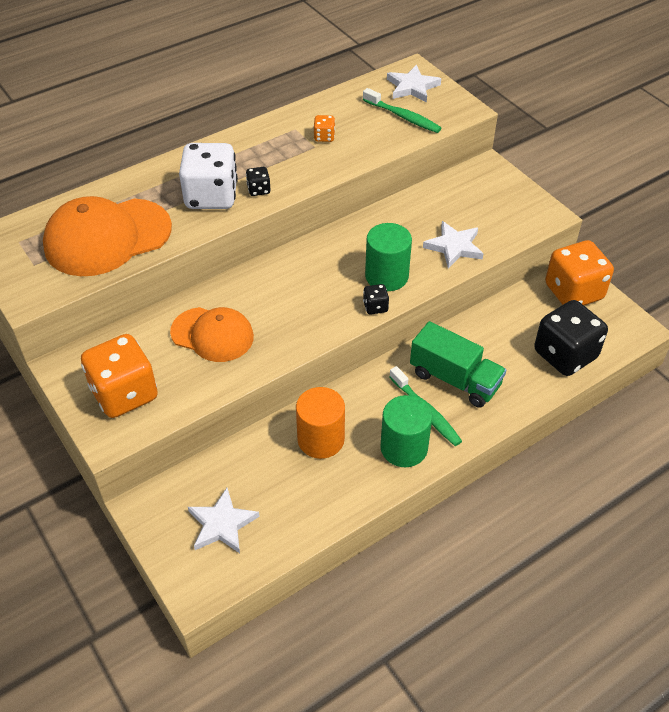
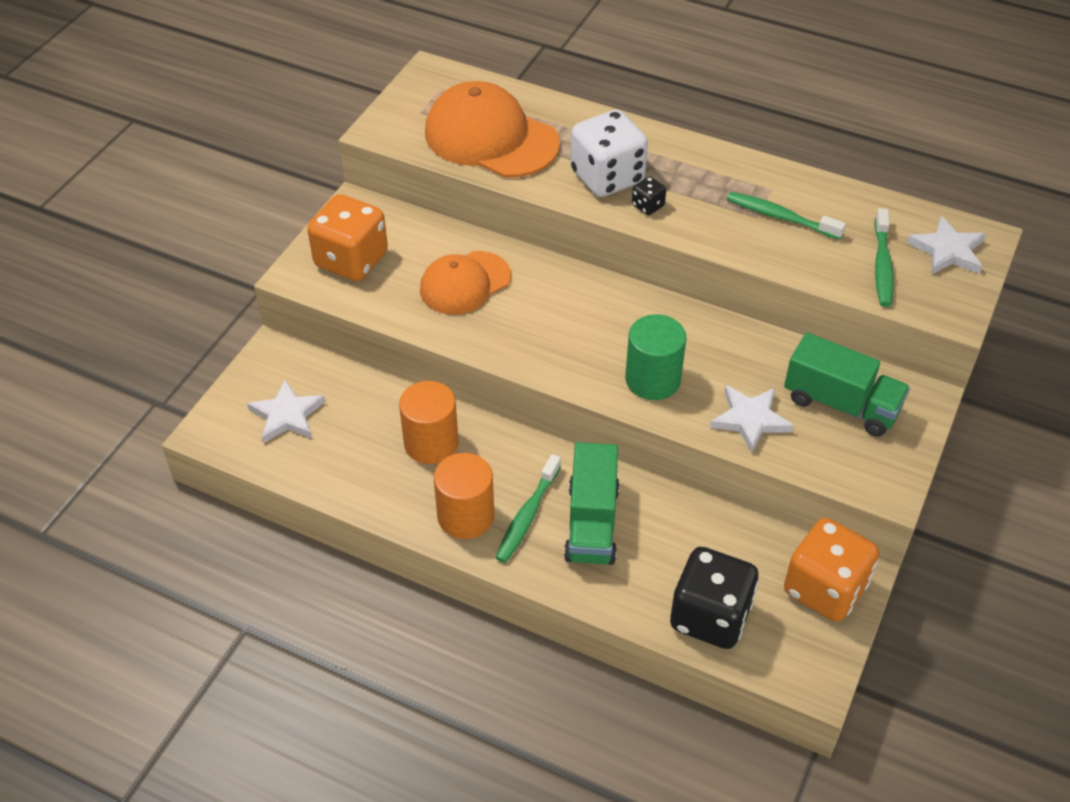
camera: 60 degrees right, 0 degrees up
(212, 334) = (465, 283): orange cap -> orange cap turned 60 degrees clockwise
(324, 137) = (780, 217): orange dice -> green toothbrush
(375, 307) = (599, 389): black dice -> none
(404, 448) = (466, 516): green cylinder -> orange cylinder
(469, 202) = (841, 404): none -> green truck

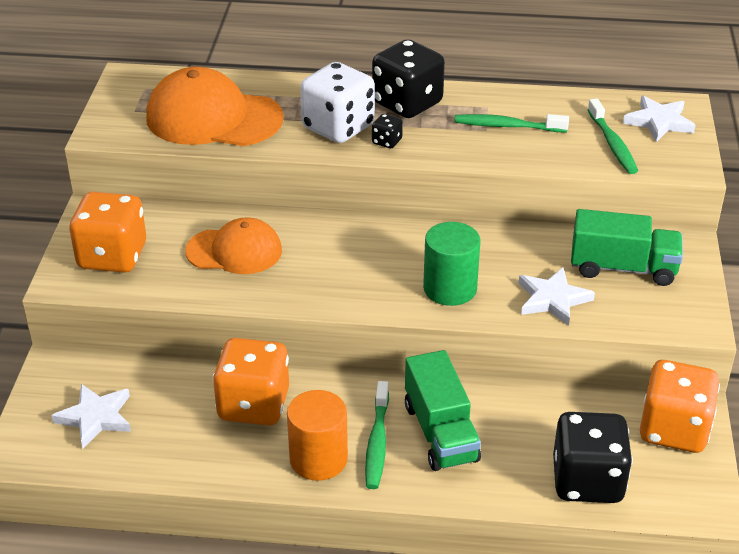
camera: 20 degrees left, 10 degrees down
(431, 443) = (253, 405): orange cylinder -> orange dice
(465, 283) = (234, 251): orange cap -> orange cap turned 120 degrees counterclockwise
(690, 165) = (407, 103): none -> black dice

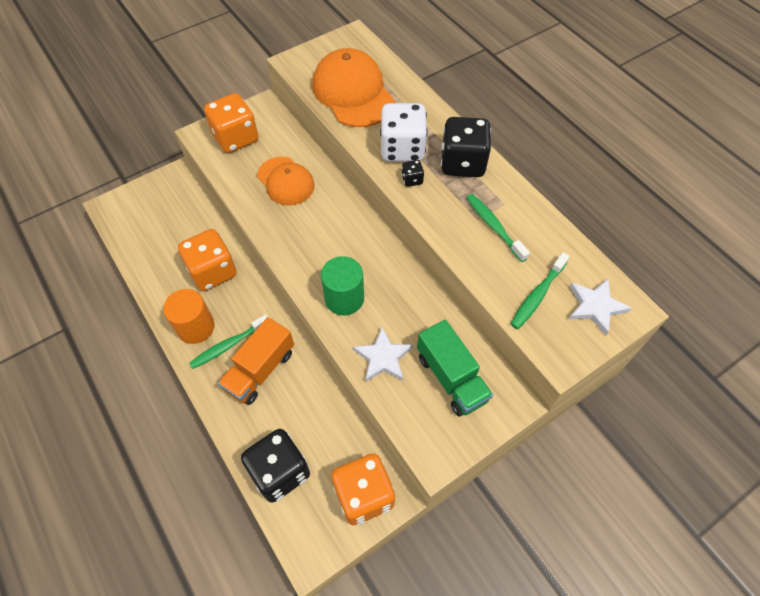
camera: 50 degrees right, 20 degrees up
(95, 417) = (153, 216): white star -> none
(440, 432) = (260, 370): green truck -> orange truck

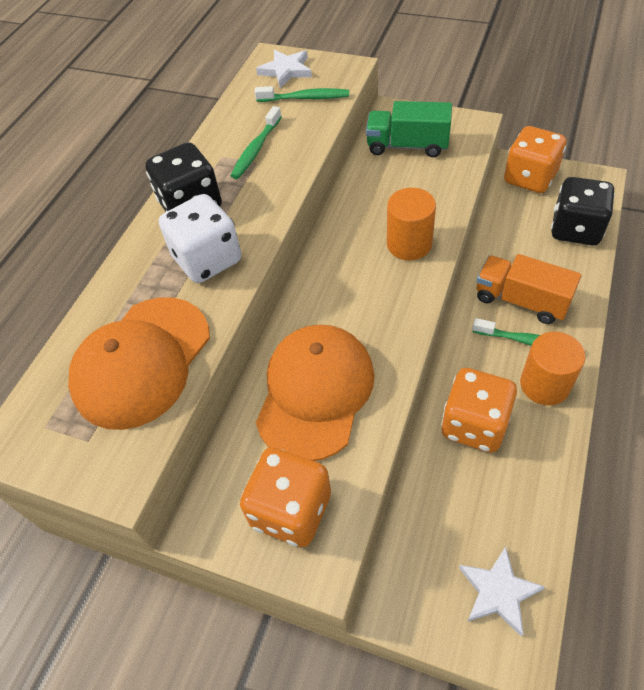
camera: 120 degrees left, 5 degrees down
(260, 370) = (521, 300): orange truck -> orange truck turned 150 degrees counterclockwise
(285, 181) = (315, 392): orange cap -> orange cap, size x1.53
(344, 298) = (409, 244): green cylinder -> orange cylinder
(383, 357) = (435, 188): white star -> white star (498, 592)
(412, 180) = (246, 228): black dice -> none
(451, 378) = (407, 146): green truck -> green truck turned 105 degrees counterclockwise

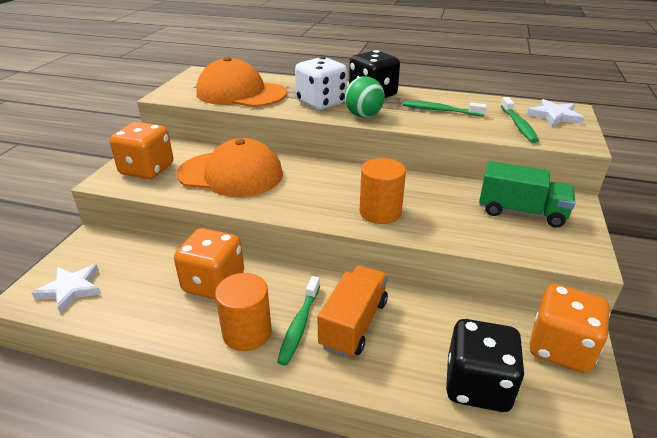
camera: 80 degrees right, 20 degrees down
(259, 217) = (363, 115): none -> green ball
(407, 146) = (521, 212): green truck -> green truck turned 105 degrees clockwise

